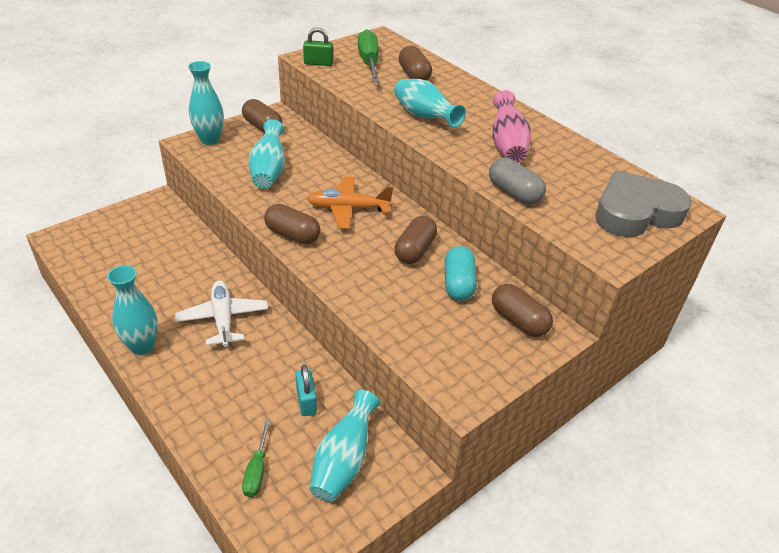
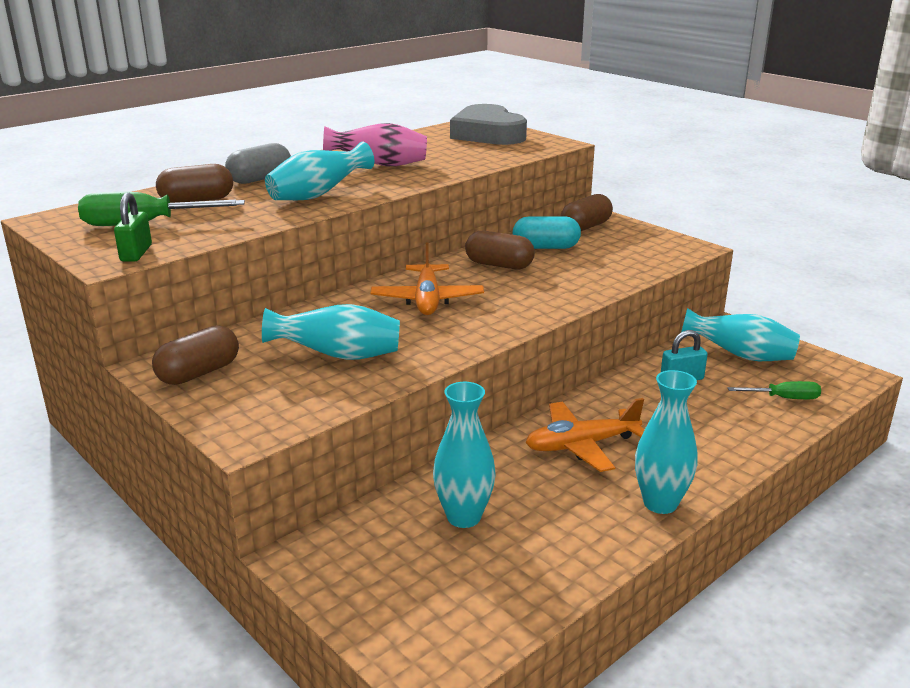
camera: 90 degrees left, 15 degrees down
(210, 140) = (237, 416): turquoise vase -> turquoise vase (464, 517)
(223, 319) = (581, 445): white plane -> orange plane
(292, 235) = (492, 329): brown capsule -> none
(514, 193) = (473, 165): grey capsule -> grey capsule (260, 179)

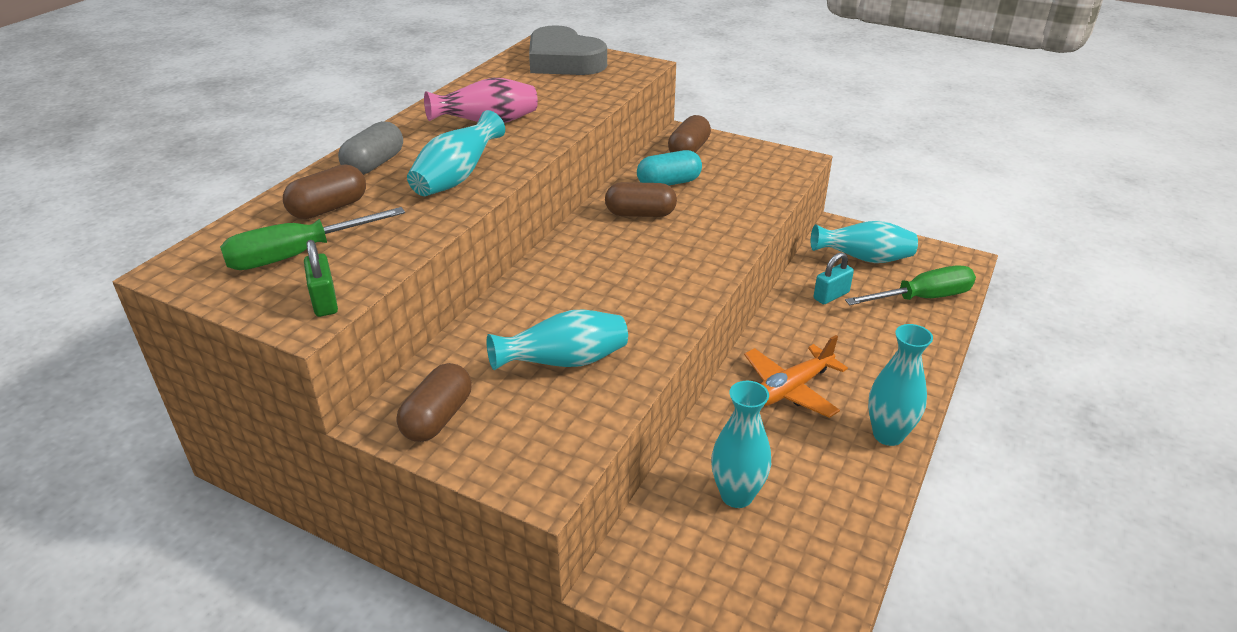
camera: 20 degrees left, 10 degrees up
(427, 300) = (601, 272): orange plane -> none
(783, 398) = (922, 298): green screwdriver -> green screwdriver, size x1.73

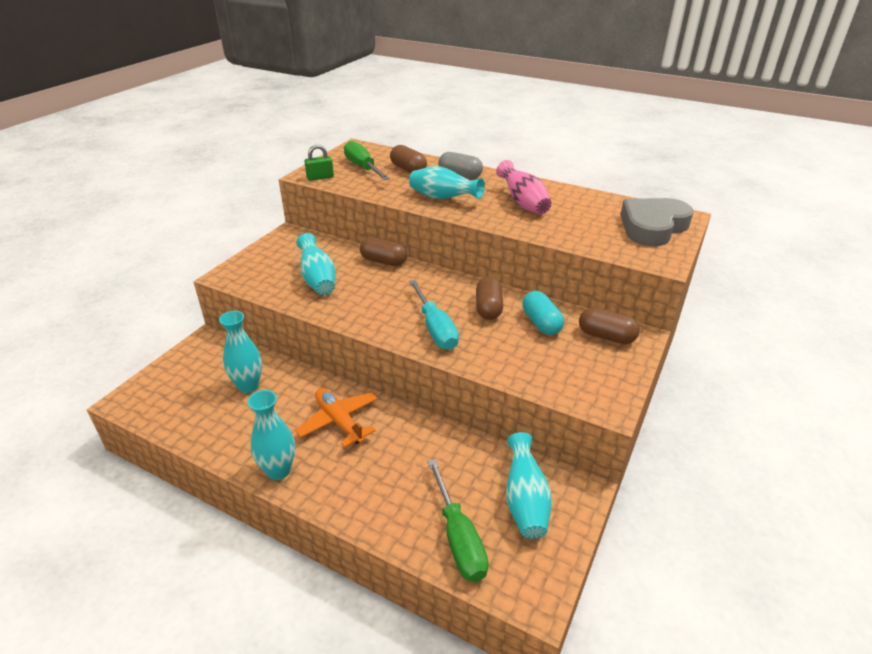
camera: 90 degrees right, 0 degrees up
(438, 418) = (285, 246): brown capsule -> brown capsule (383, 261)
(687, 251) = (435, 328): none -> turquoise screwdriver
(831, 295) = (460, 464): turquoise padlock -> none

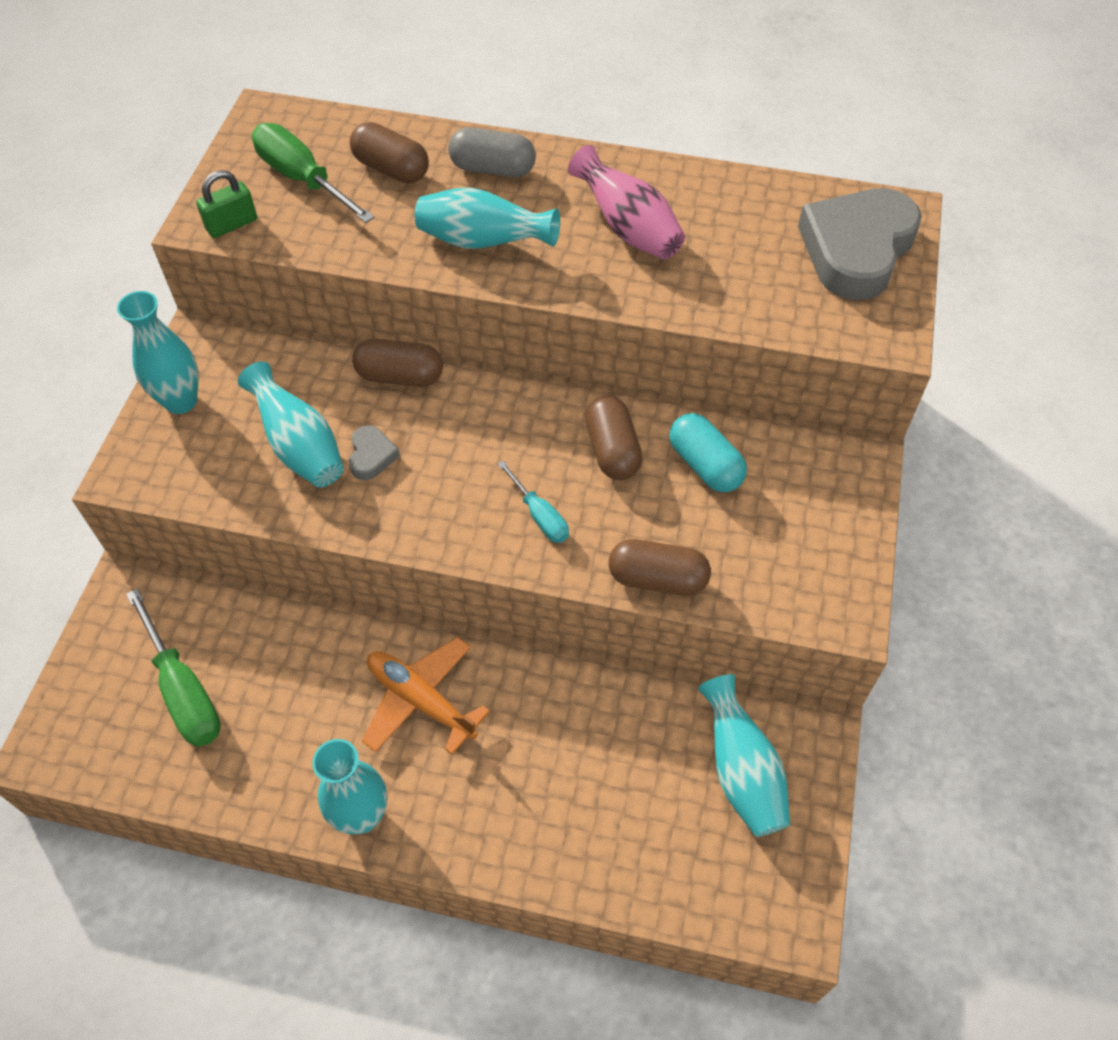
camera: 15 degrees left, 20 degrees up
(248, 386) = (243, 667): turquoise vase -> turquoise vase (181, 401)
(353, 289) = (371, 456): none -> grey heart
(435, 328) = (539, 515): turquoise screwdriver -> turquoise screwdriver, size x0.58
(458, 537) = (665, 857): green screwdriver -> green screwdriver (183, 690)
(606, 336) = (811, 471): brown capsule -> brown capsule (657, 579)

